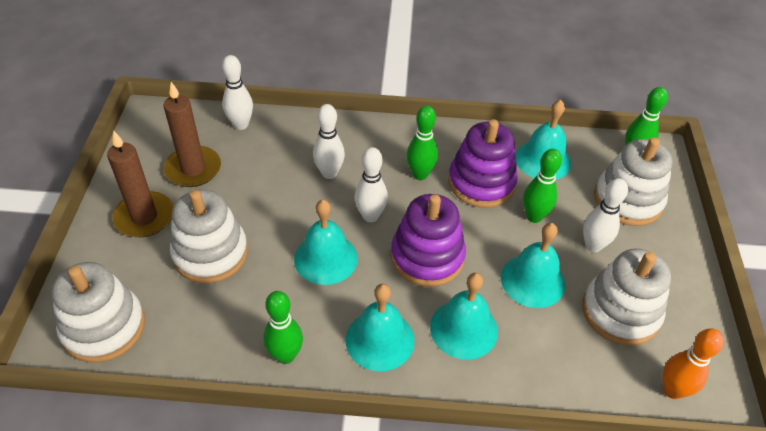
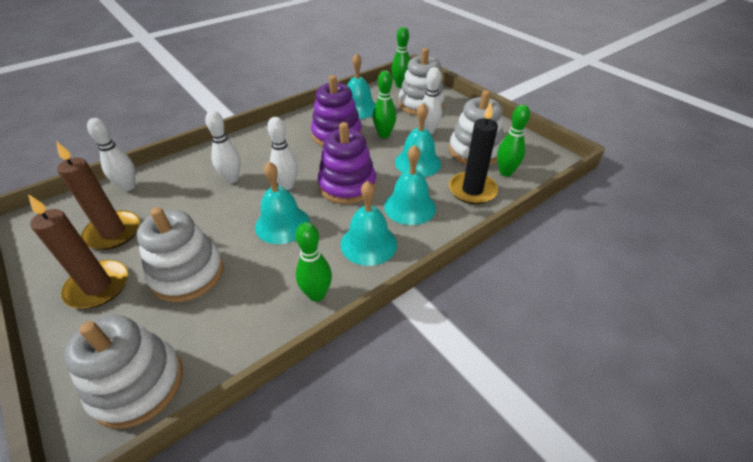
camera: 40 degrees left, 5 degrees down
(420, 174) = (295, 149): green bowling pin -> green bowling pin (505, 172)
(556, 360) = (472, 190): none -> black candle
(672, 390) = (535, 168): orange bowling pin -> none

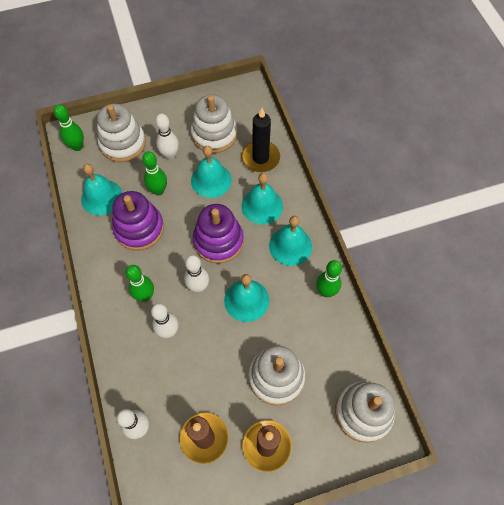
camera: 70 degrees left, 20 degrees up
(505, 172) = (249, 127): green bowling pin -> green bowling pin (145, 296)

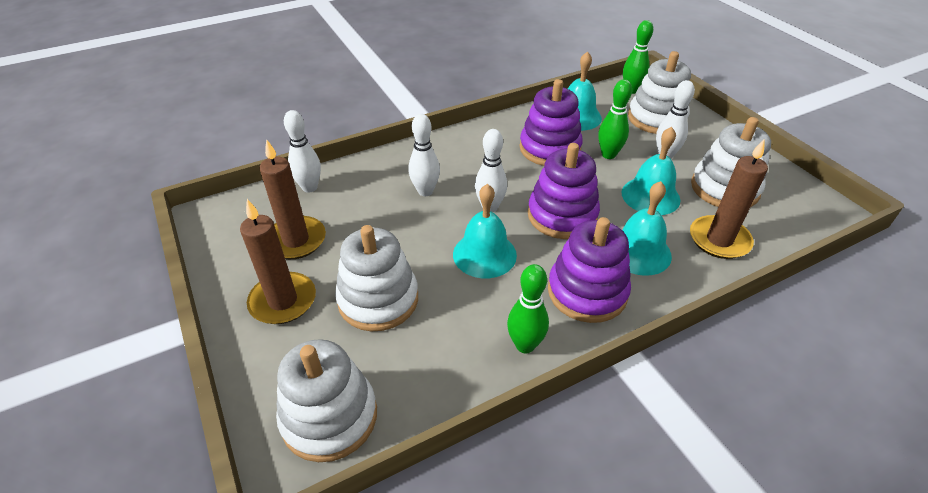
camera: 80 degrees right, 20 degrees down
(145, 296) = (465, 167): green bowling pin -> none
(260, 158) = (719, 240): black candle -> brown candle
(290, 246) = (587, 292): turquoise bell -> purple stacking toy

